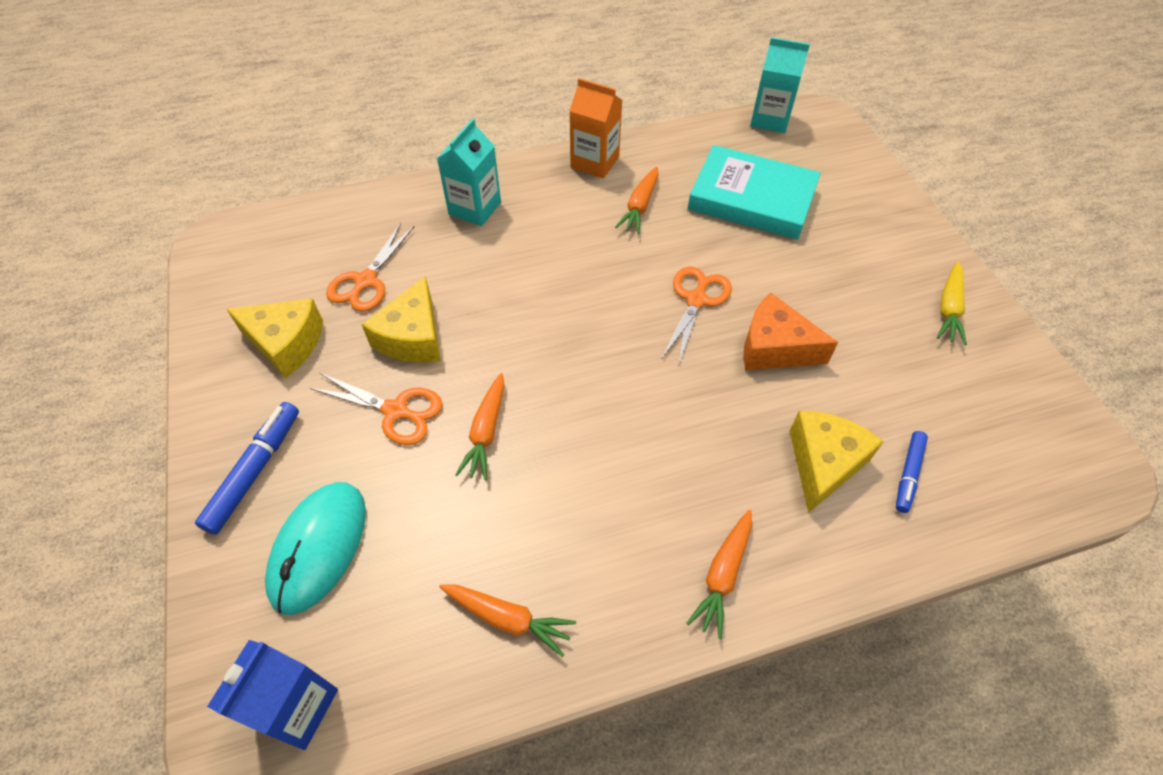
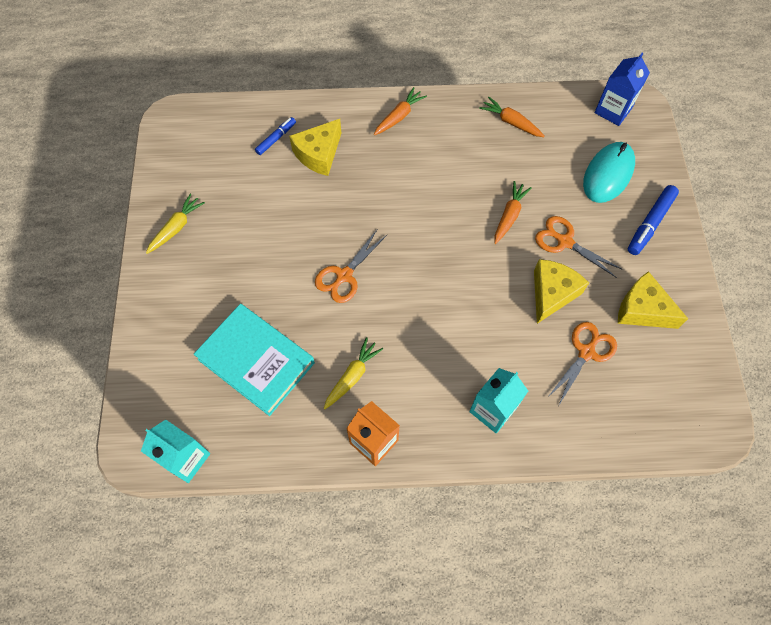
camera: 165 degrees left, 10 degrees up
(640, 206) = (352, 376): orange carrot -> yellow carrot
(774, 347) = (308, 228): orange cheese -> none

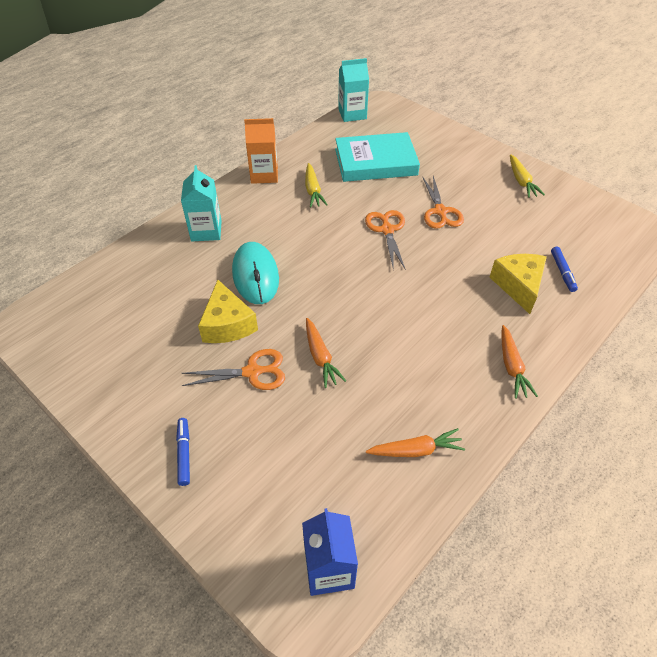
camera: 135 degrees right, 15 degrees down
(586, 352) = (166, 304): orange scissors -> orange scissors (440, 211)
(608, 174) = (267, 474): turquoise mouse -> turquoise mouse (255, 275)
(642, 309) = (139, 367): yellow cheese -> none
(650, 223) = (184, 454): blue marker -> blue marker, size x0.63

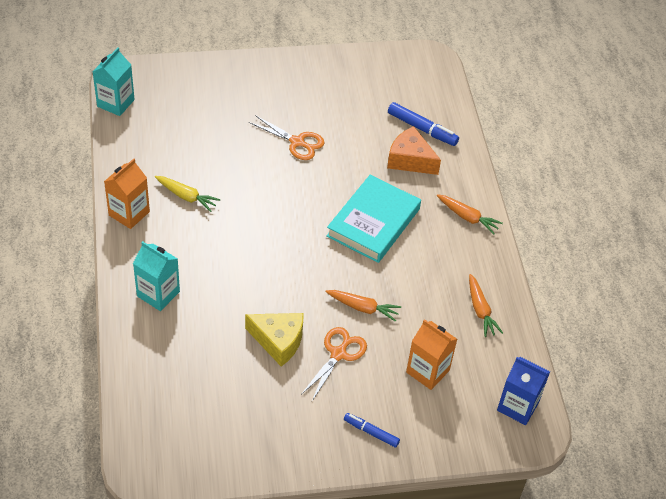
camera: 55 degrees left, 0 degrees up
(255, 275) = (245, 294): turquoise mouse -> none
(297, 453) = (427, 371): none -> orange carton
(375, 162) = (197, 135): turquoise book -> turquoise book (373, 222)
(387, 230) = (282, 186): orange scissors -> none
(416, 450) = (480, 310): orange carrot -> orange carrot turned 135 degrees clockwise
(518, 286) = (410, 160): yellow cheese -> orange cheese
(521, 181) = (317, 74): yellow carrot -> none
(562, 272) = (421, 128): blue marker -> blue marker, size x1.58

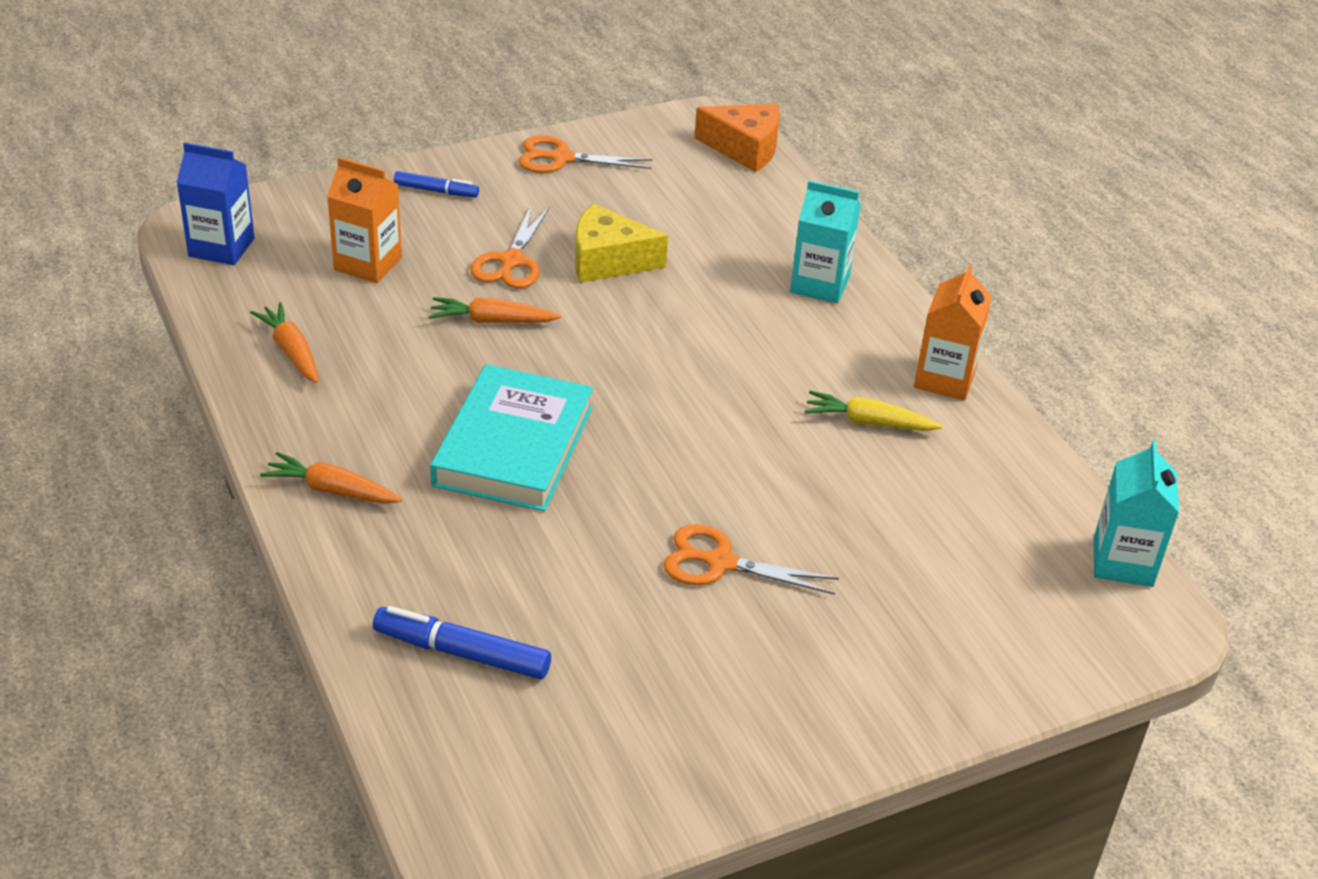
camera: 165 degrees right, 10 degrees down
(274, 449) = (561, 158): none -> orange scissors
(410, 160) = (472, 577): orange cheese -> orange cheese (745, 149)

